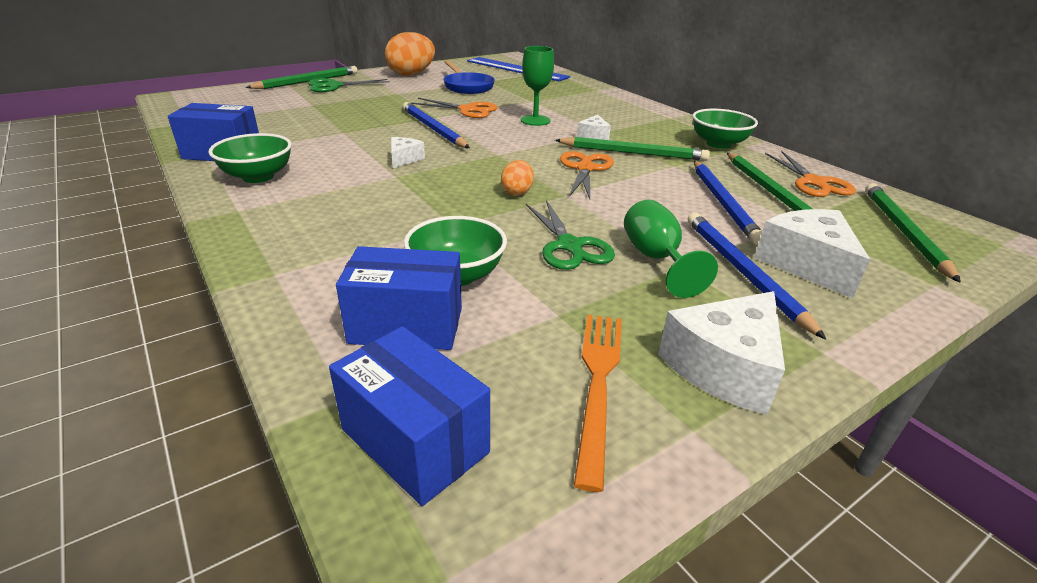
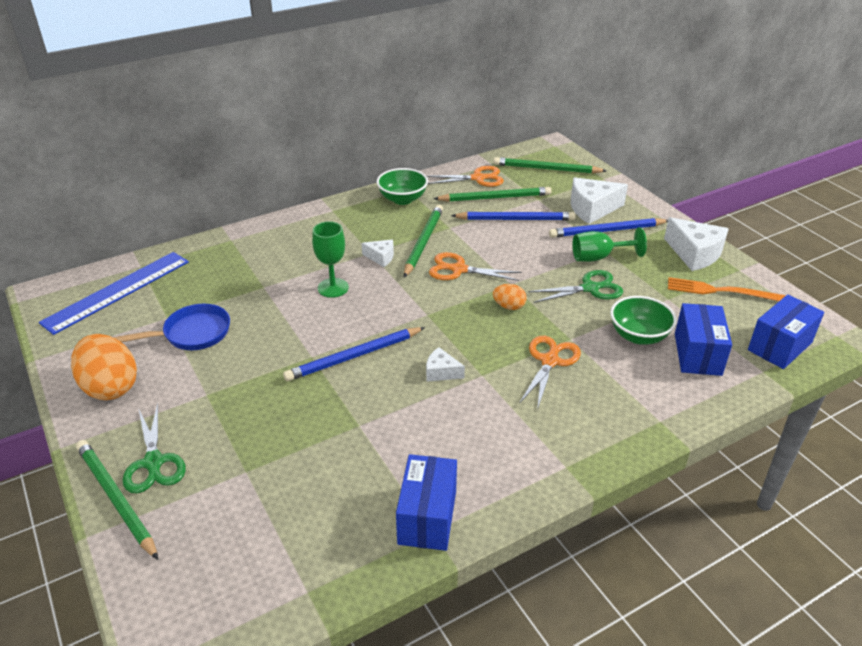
camera: 85 degrees left, 5 degrees up
(258, 176) = (491, 470): green bowl -> none
(467, 110) = (291, 333): orange scissors -> orange scissors (550, 361)

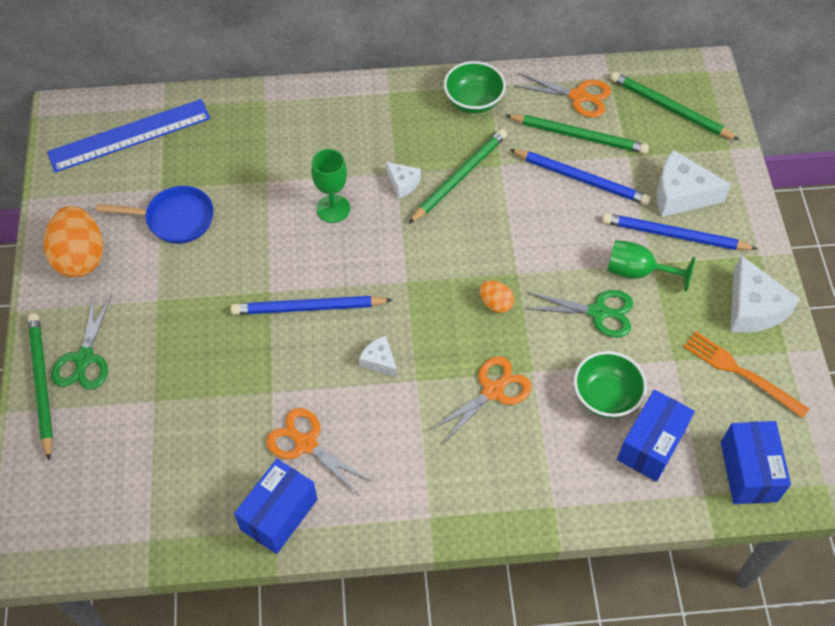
camera: 25 degrees right, 20 degrees up
(459, 269) = (474, 232): orange scissors -> orange scissors (306, 444)
(780, 346) = (748, 471): blue box -> blue box turned 75 degrees counterclockwise

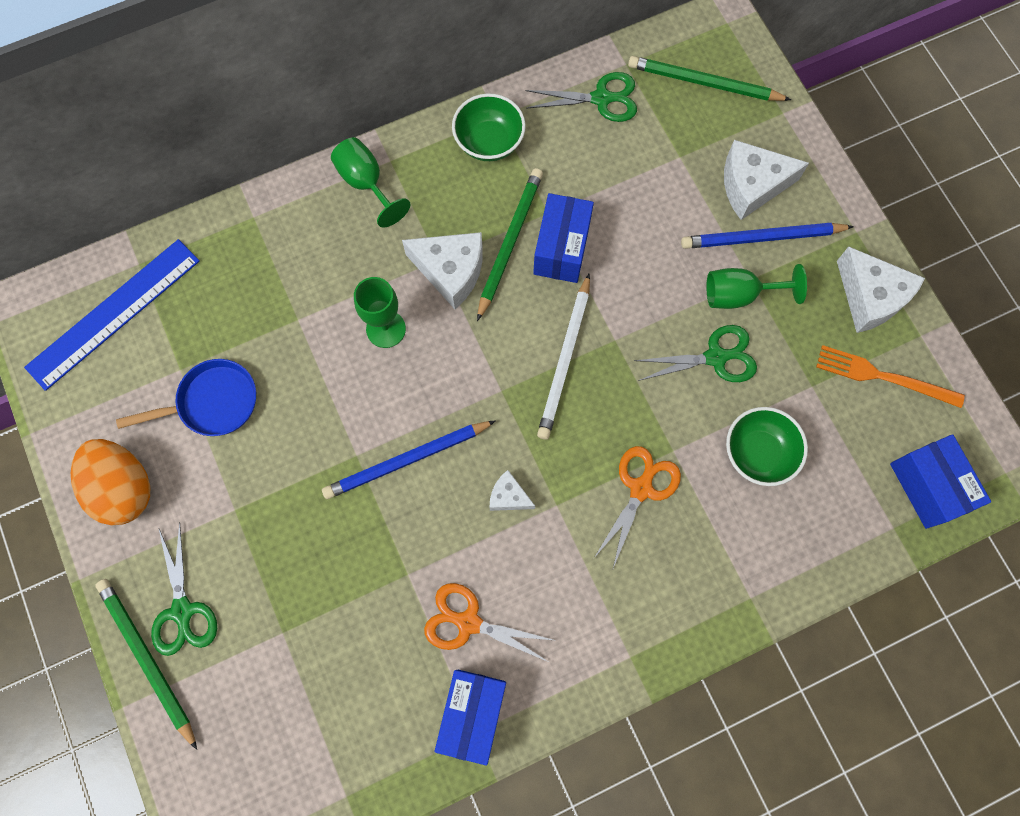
camera: 20 degrees left, 15 degrees up
(363, 102) = (366, 183): none -> green goblet
(403, 183) = (451, 271): white cheese -> white cheese, size x1.85
(469, 275) = (565, 359): none -> white pencil
(496, 303) = (606, 384): orange egg -> none
(578, 96) = (601, 98): orange scissors -> green scissors
(579, 136) = (619, 148): green pencil -> none
(581, 179) = (641, 201): blue pencil -> none
(651, 444) = (822, 492): blue box -> blue box (561, 248)

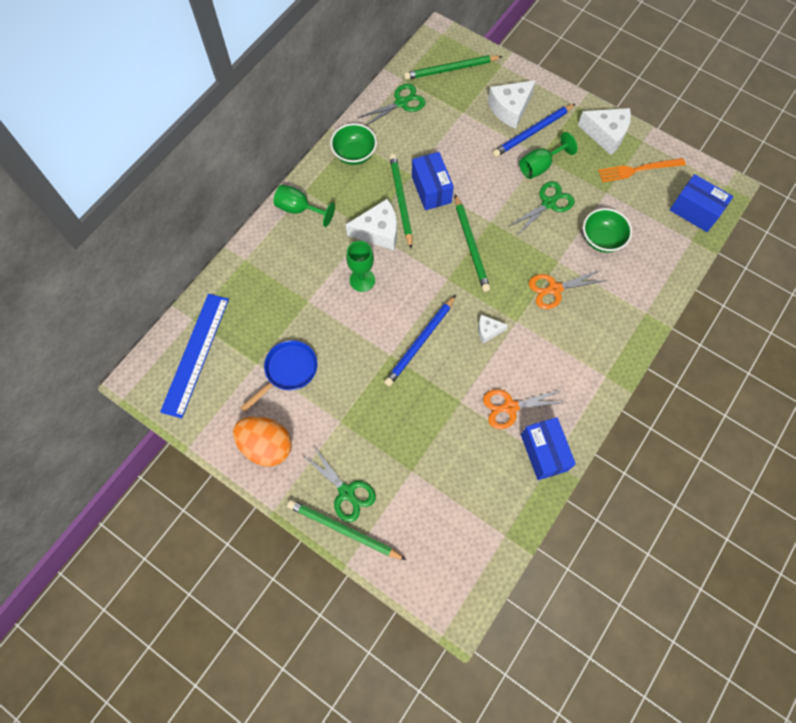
camera: 30 degrees left, 5 degrees down
(565, 359) = (471, 245): white pencil -> green pencil
(641, 489) = (554, 289): orange scissors -> orange scissors turned 105 degrees counterclockwise

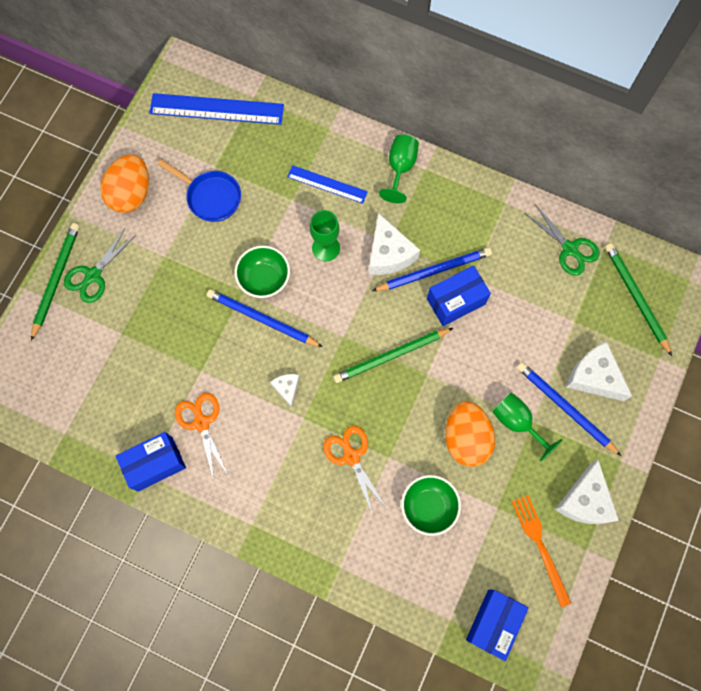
camera: 80 degrees right, 5 degrees up
(300, 269) = (327, 184): none -> blue ruler
(354, 154) = (485, 210): green bowl -> green bowl (264, 279)
(401, 200) = (433, 271): green pencil -> blue pencil
(548, 203) = (466, 438): green scissors -> orange egg

